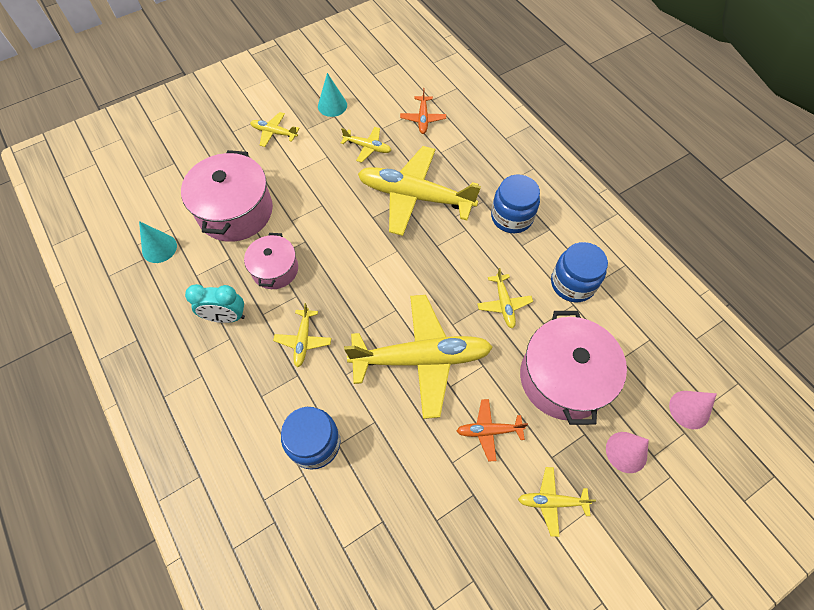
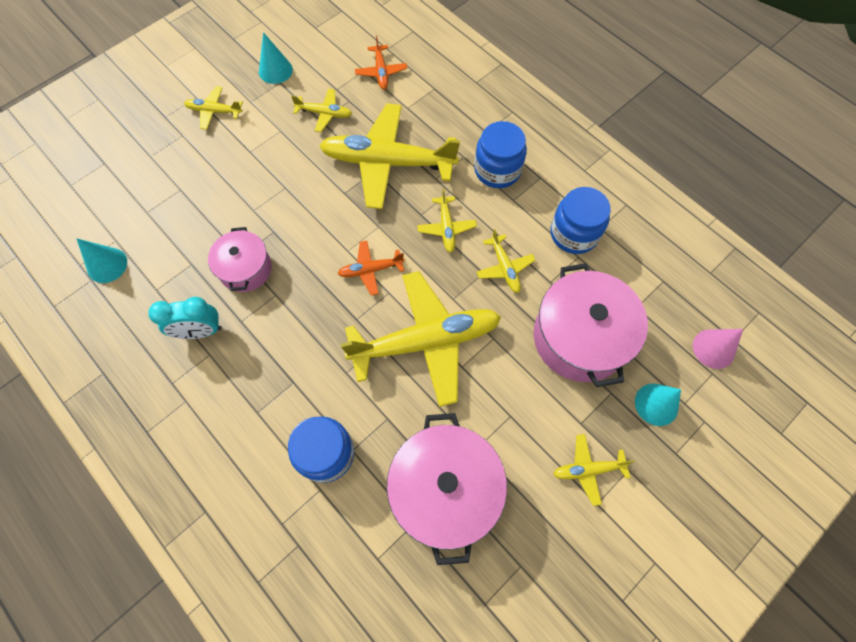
camera: 10 degrees left, 5 degrees up
(235, 211) = (187, 209): pink pot -> pink pot (445, 490)
(303, 340) = (292, 343): yellow plane -> yellow plane (446, 227)
(489, 431) = (511, 407): orange plane -> orange plane (371, 270)
(626, 452) = (656, 404): pink cone -> turquoise cone

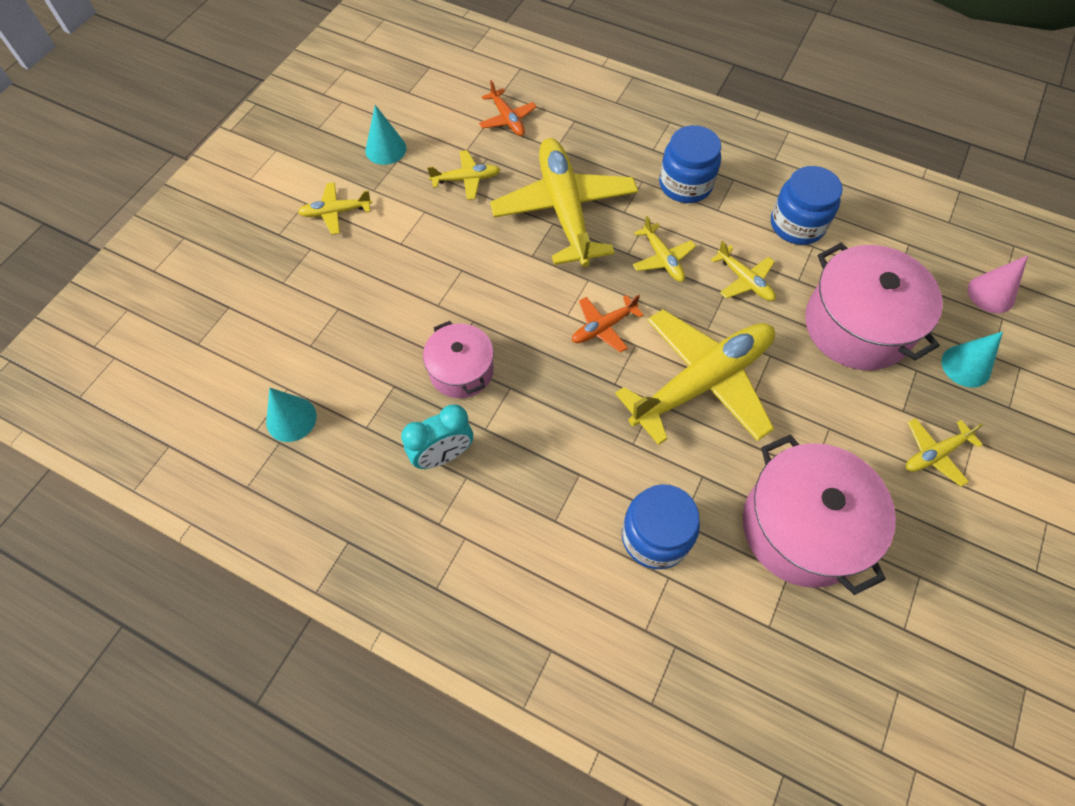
camera: 20 degrees left, 5 degrees down
(388, 163) = (564, 210): yellow plane -> yellow plane turned 90 degrees clockwise

